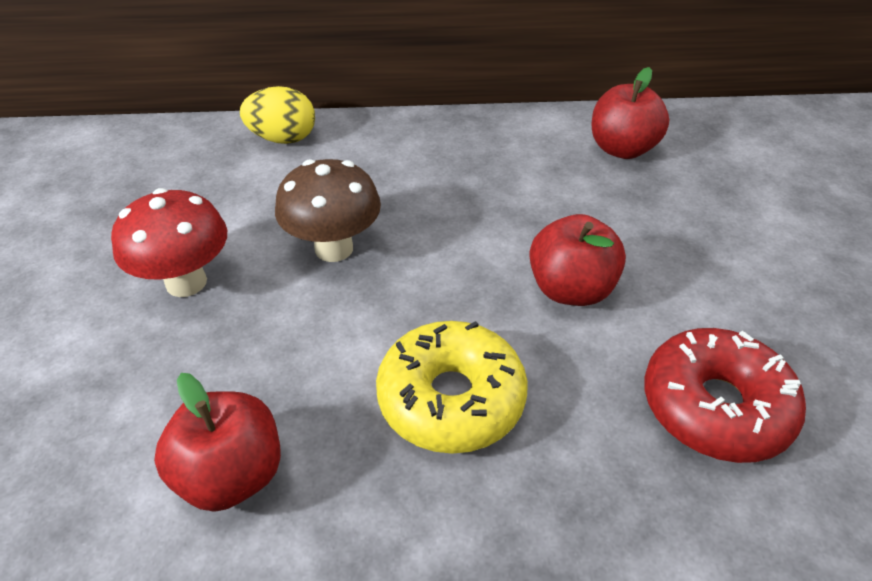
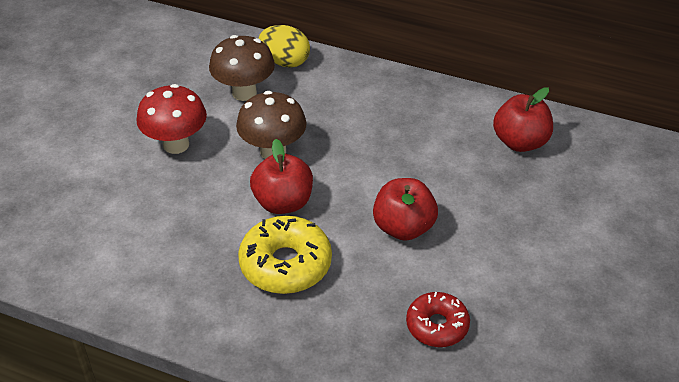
camera: 25 degrees right, 0 degrees up
(231, 475) = (148, 260): red apple -> red apple (283, 202)
(249, 188) = (244, 92): none -> brown mushroom
(715, 407) = (437, 325): red donut -> red donut, size x0.65

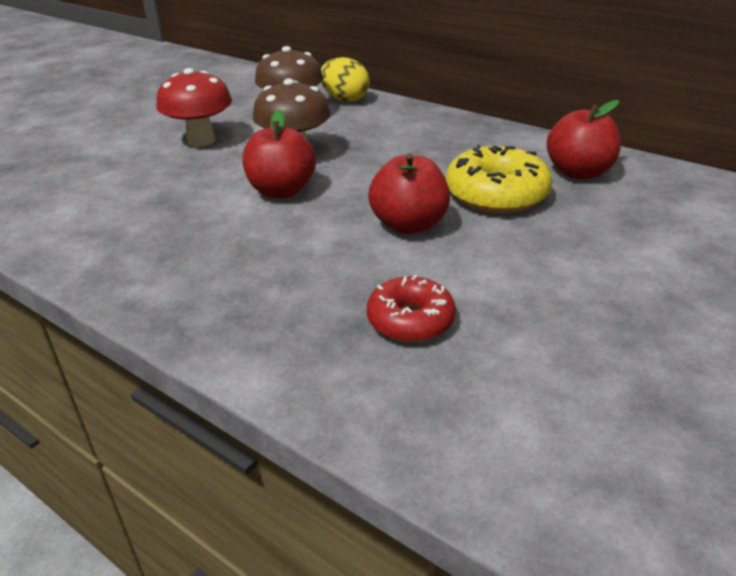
camera: 15 degrees right, 10 degrees down
(285, 264) = (252, 239): yellow donut -> yellow donut (496, 195)

